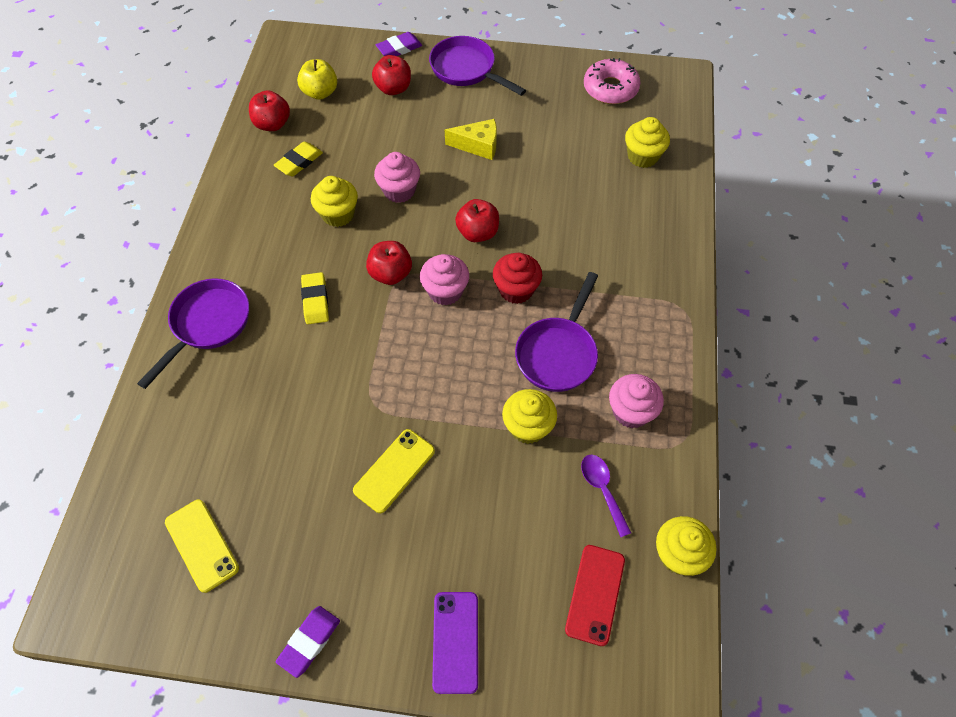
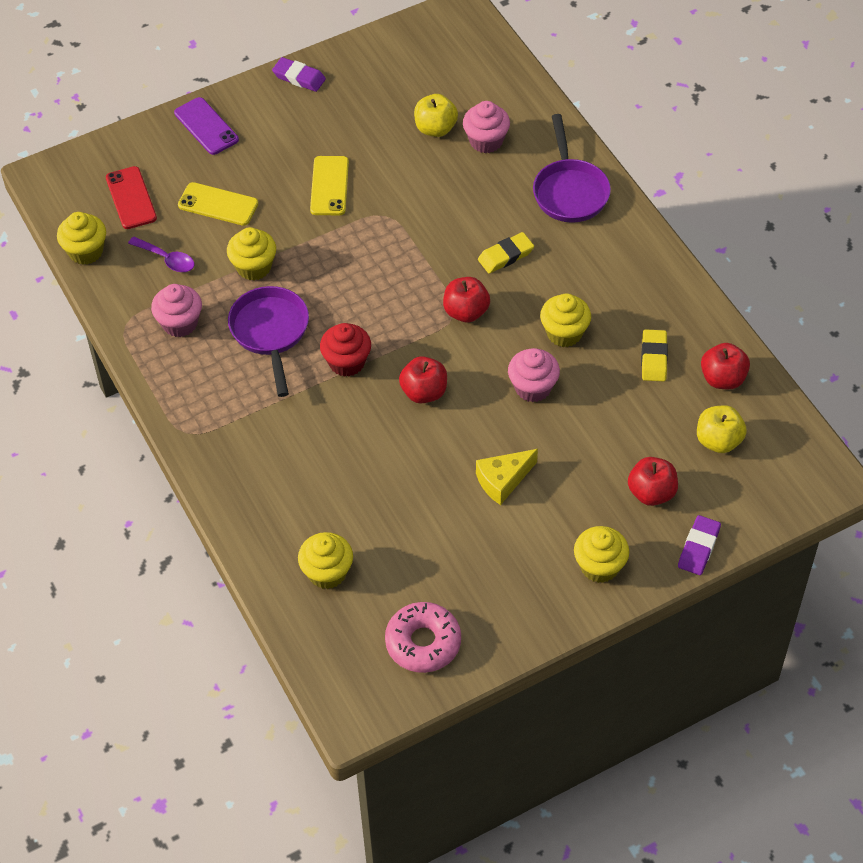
camera: 145 degrees right, 5 degrees down
(202, 545) = (418, 79): yellow phone -> yellow phone (218, 204)
(245, 469) = (435, 128): none -> yellow apple
(309, 642) = (299, 77): purple eraser -> purple eraser turned 60 degrees counterclockwise
(315, 300) = (505, 256): yellow eraser -> yellow eraser turned 75 degrees counterclockwise
(445, 291) = (406, 325): pink cupcake -> pink cupcake (486, 141)
(466, 70) = (599, 566): purple pan -> yellow cupcake

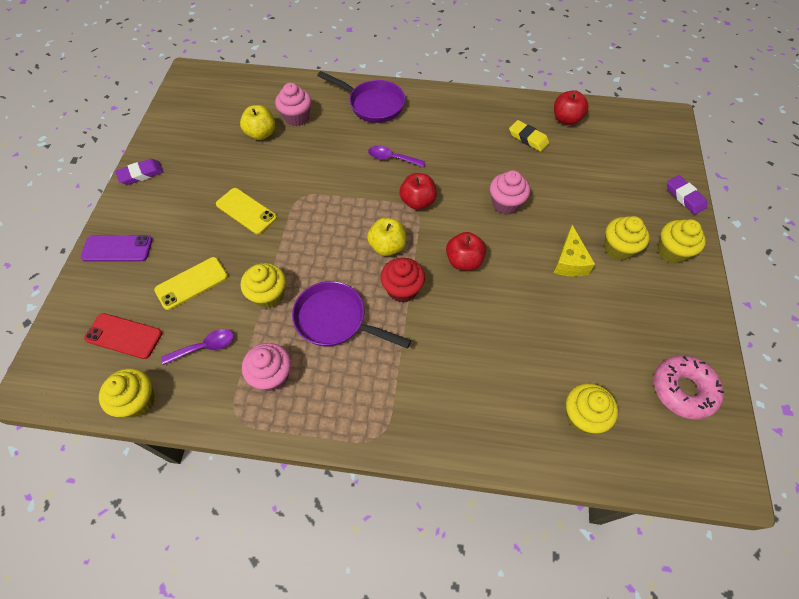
camera: 55 degrees left, 5 degrees up
(505, 256) = (392, 158): yellow eraser -> purple spoon
(564, 333) = (476, 166): yellow cupcake -> yellow cupcake (618, 248)
(651, 493) = (629, 195): red apple -> none
(718, 441) = (610, 145): yellow apple -> yellow apple (387, 246)

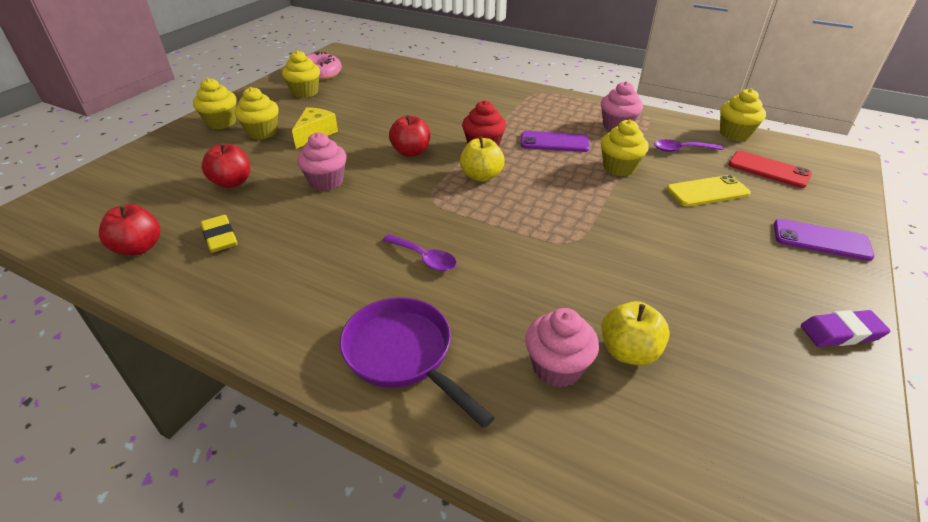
camera: 160 degrees left, 20 degrees down
(246, 211) = (649, 242): yellow phone -> none
(336, 320) = (554, 142): purple pan -> purple phone
(417, 202) = (423, 204): red apple -> red apple (232, 182)
(582, 416) = (395, 77): yellow cupcake -> yellow cupcake (305, 92)
(684, 197) = (145, 149): purple eraser -> none

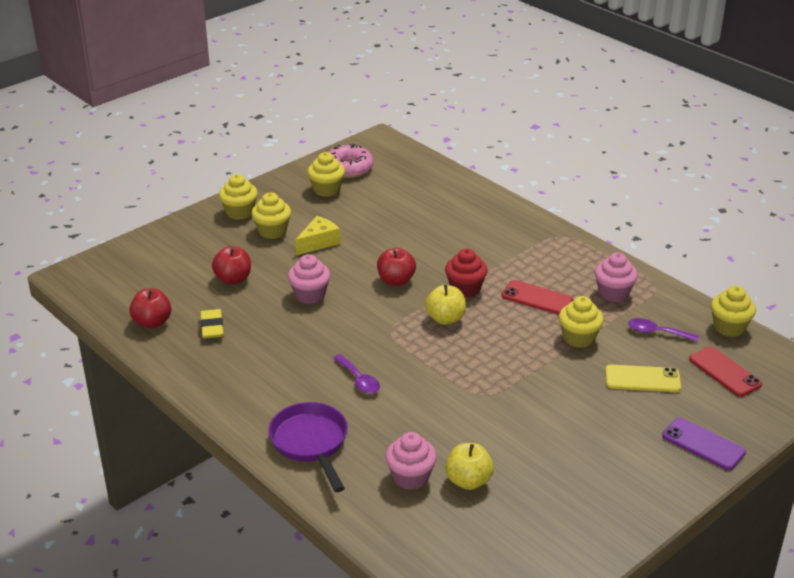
camera: 20 degrees right, 5 degrees down
(554, 142) = (537, 298): purple phone -> red phone
(841, 332) = (641, 510): purple eraser -> none

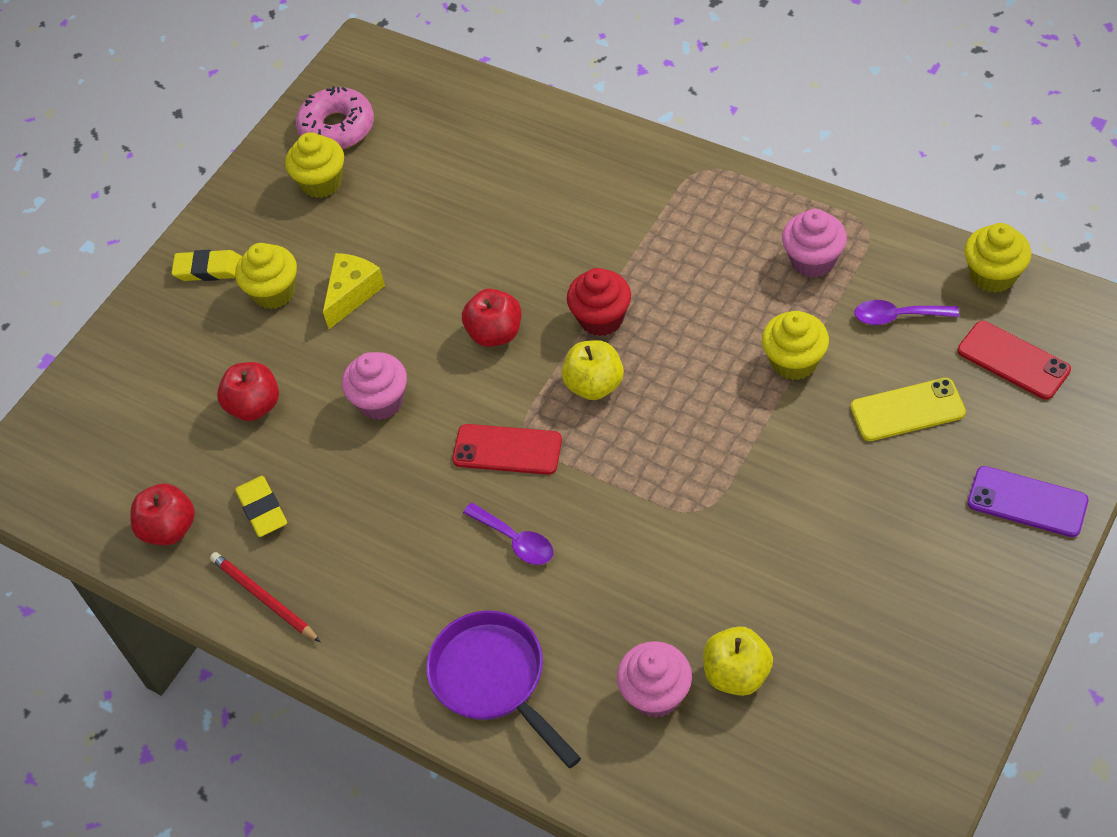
camera: 10 degrees left, 20 degrees up
(190, 368) = (264, 598): none -> red pencil
(239, 212) = (208, 269): yellow cupcake -> yellow eraser
(537, 298) = (709, 303): red phone -> red phone (507, 450)

